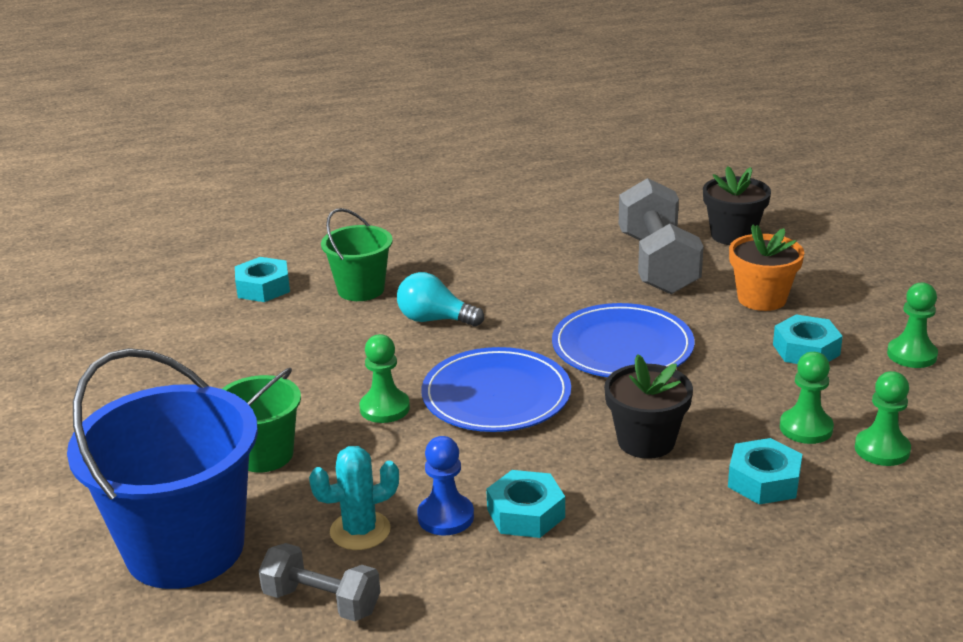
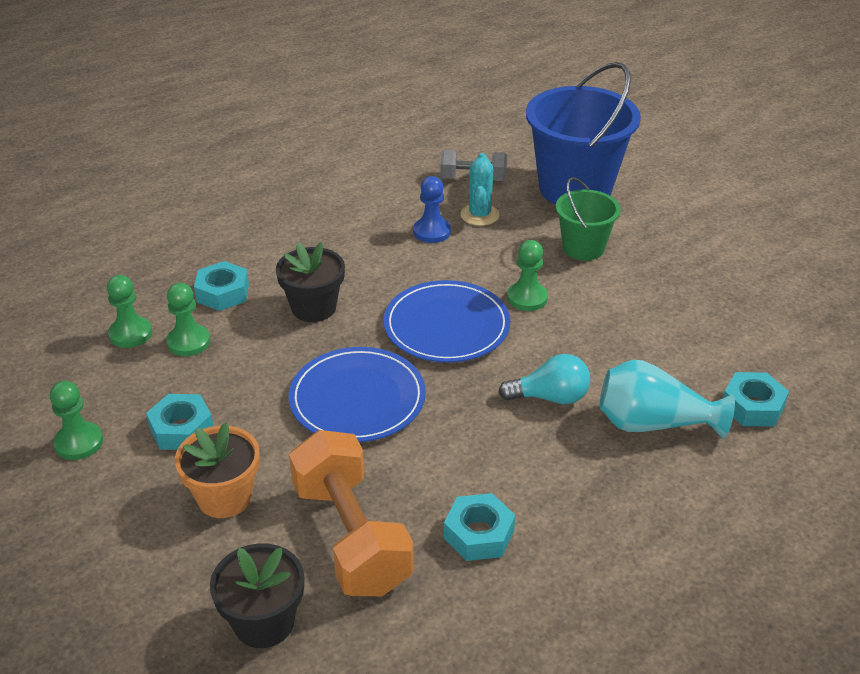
camera: 160 degrees right, 10 degrees up
(360, 531) = (479, 215): turquoise cactus -> turquoise cactus turned 45 degrees counterclockwise
(361, 289) = (653, 424): green bucket -> turquoise vase
(526, 513) = (381, 243): turquoise nut -> turquoise nut (479, 534)
(657, 264) = (351, 537): grey dumbbell -> orange dumbbell

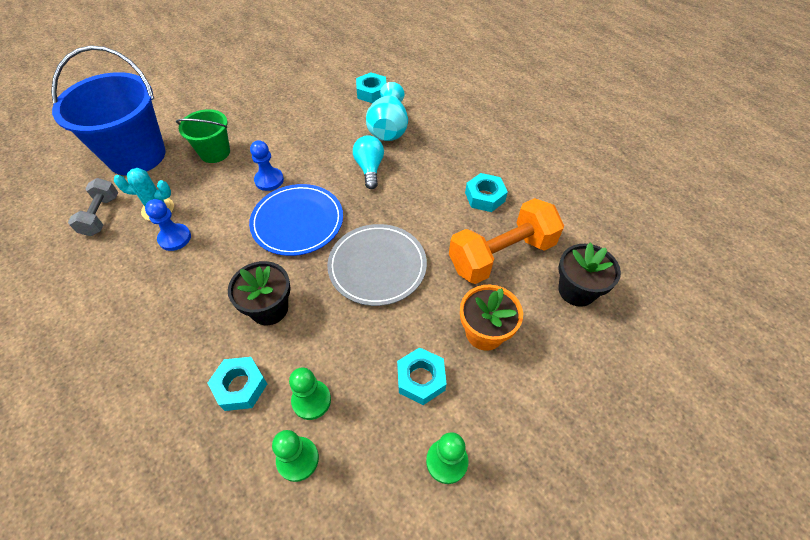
camera: 95 degrees left, 15 degrees up
(357, 398) = (377, 266): blue plate -> grey plate
(527, 298) = (269, 180): green pawn -> blue pawn

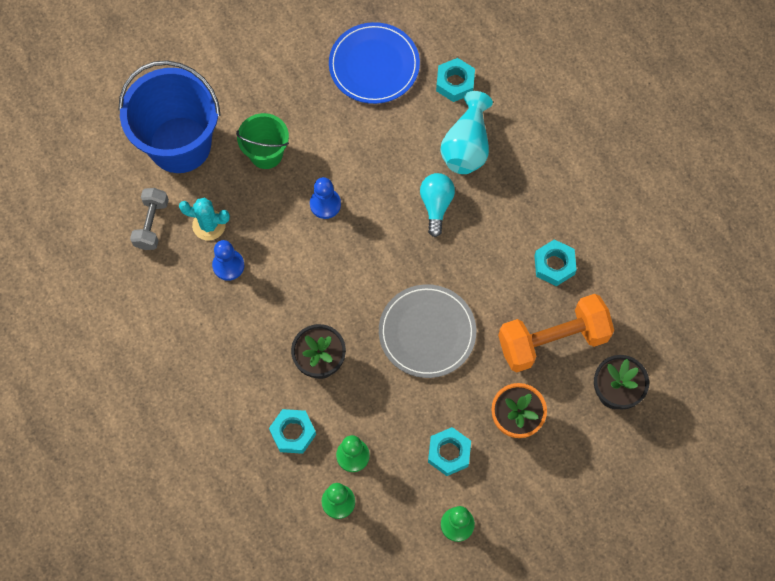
camera: 10 degrees right, 15 degrees up
(297, 222) = (352, 265): blue plate -> blue plate (374, 65)

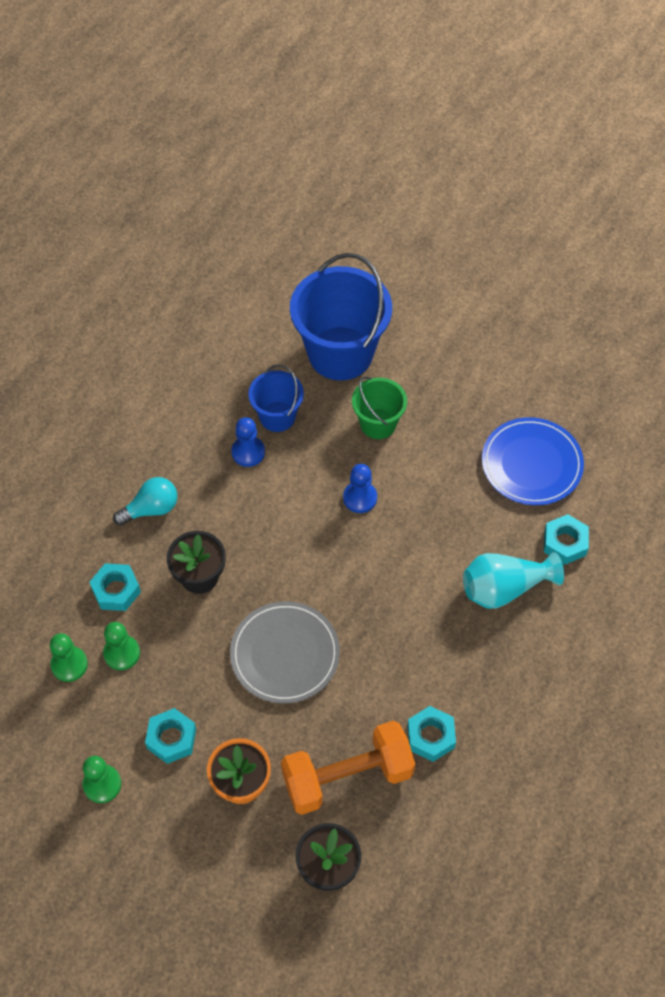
camera: 60 degrees right, 10 degrees down
(152, 224) = (250, 373): grey dumbbell -> none
(209, 225) = (277, 416): turquoise cactus -> blue bucket
(436, 205) = (423, 593): turquoise light bulb -> turquoise light bulb (151, 509)
(552, 340) = (347, 777): orange dumbbell -> orange dumbbell turned 60 degrees counterclockwise

